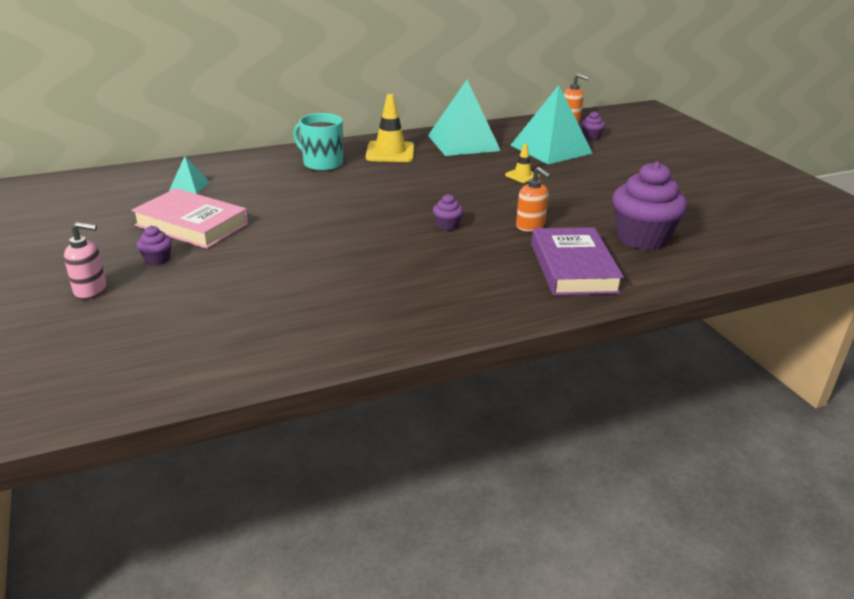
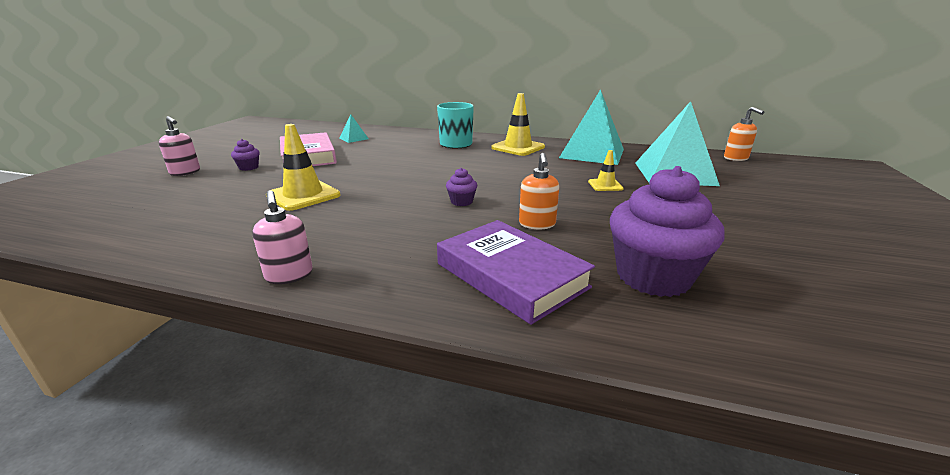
camera: 40 degrees right, 5 degrees down
(300, 267) = (303, 195): none -> yellow traffic cone
(443, 326) = (289, 275): none -> pink soap dispenser
(573, 268) = (511, 275): purple book -> purple book turned 75 degrees counterclockwise
(591, 137) = (740, 174): purple cupcake -> none

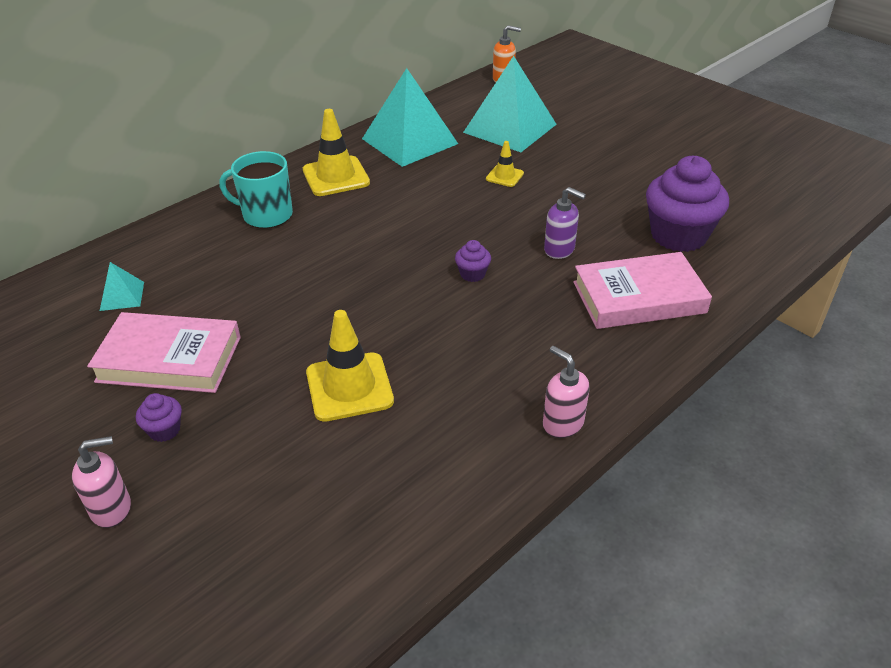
camera: 60 degrees left, 15 degrees up
(289, 275) = (562, 423): pink soap dispenser -> pink soap dispenser turned 135 degrees counterclockwise
(511, 275) = (638, 297): purple book -> pink book
(537, 224) = (559, 249): orange soap dispenser -> purple soap dispenser

